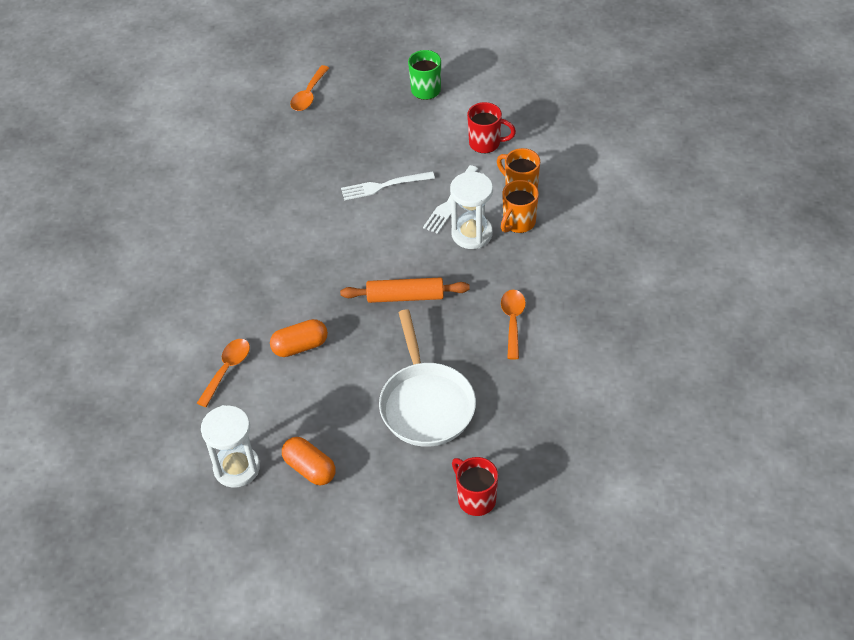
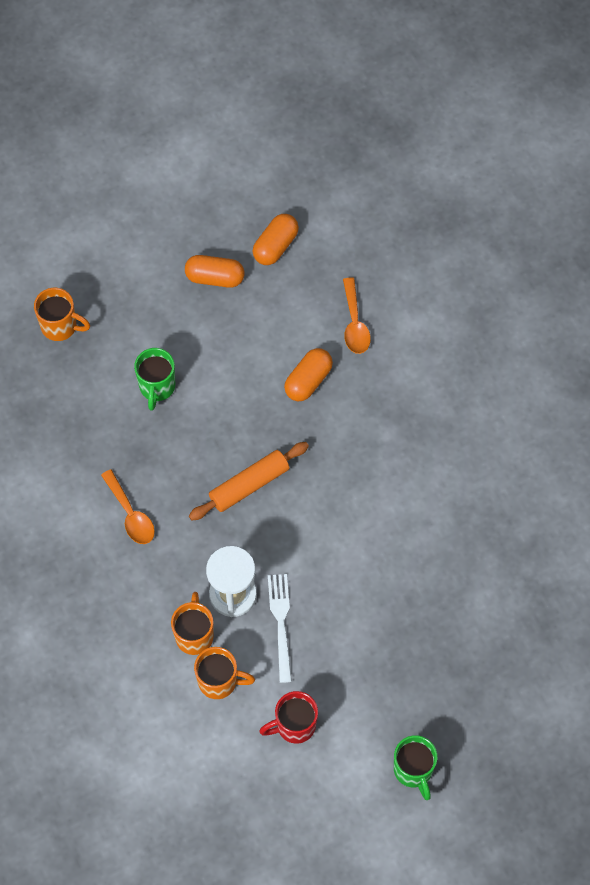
camera: 145 degrees right, 15 degrees up
(236, 468) = (275, 246): white hourglass -> orange capsule
(308, 95) = (537, 685): orange spoon -> none
(383, 186) = (363, 604): white fork -> none
(426, 404) = (157, 387): white pan -> green mug
(475, 499) = (60, 326): red mug -> orange mug

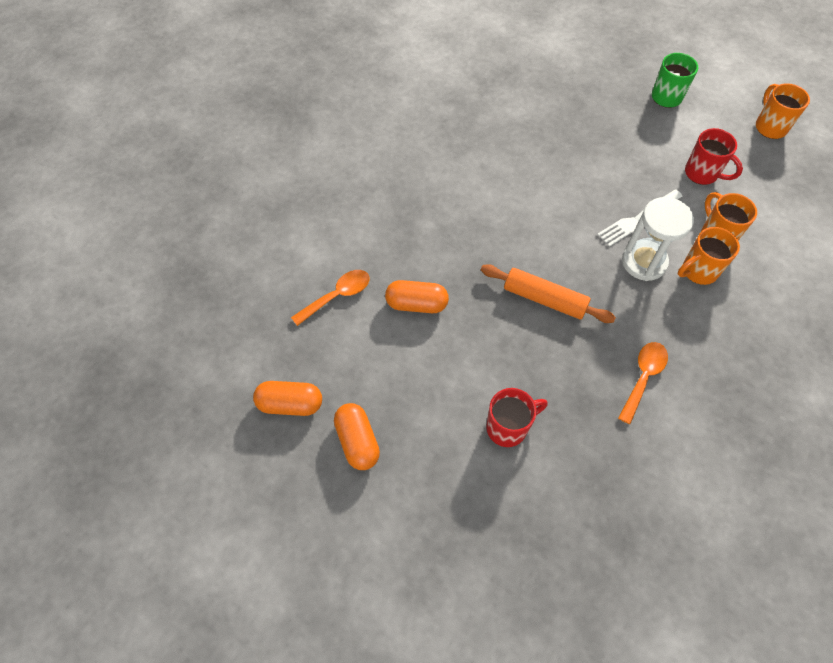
camera: 120 degrees left, 5 degrees down
(60, 326) = (506, 568): orange mug -> orange mug (770, 127)
(157, 387) = (508, 427): green mug -> red mug

